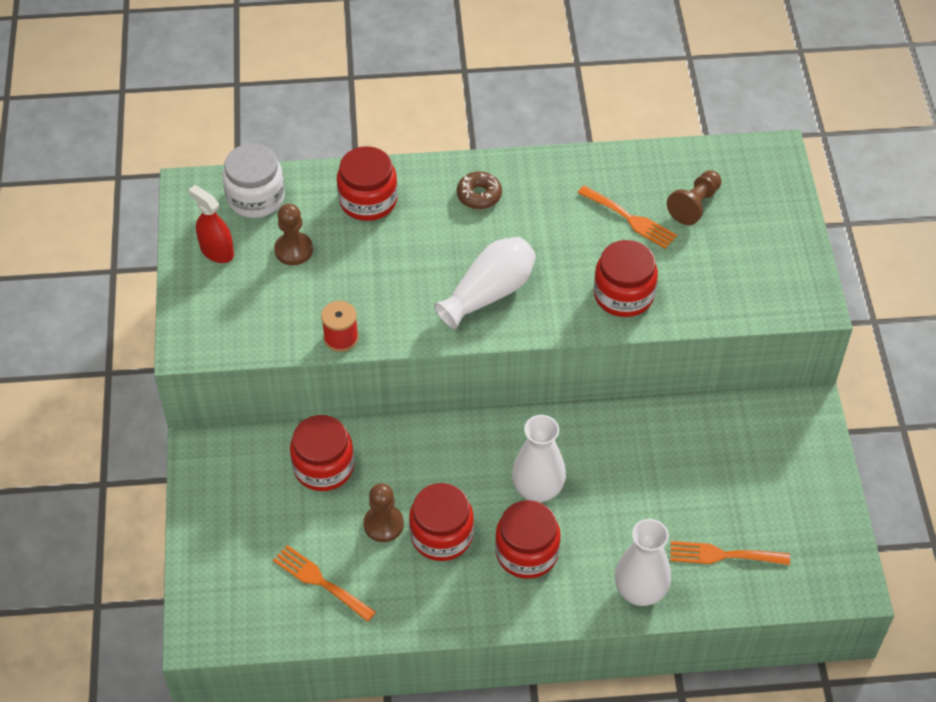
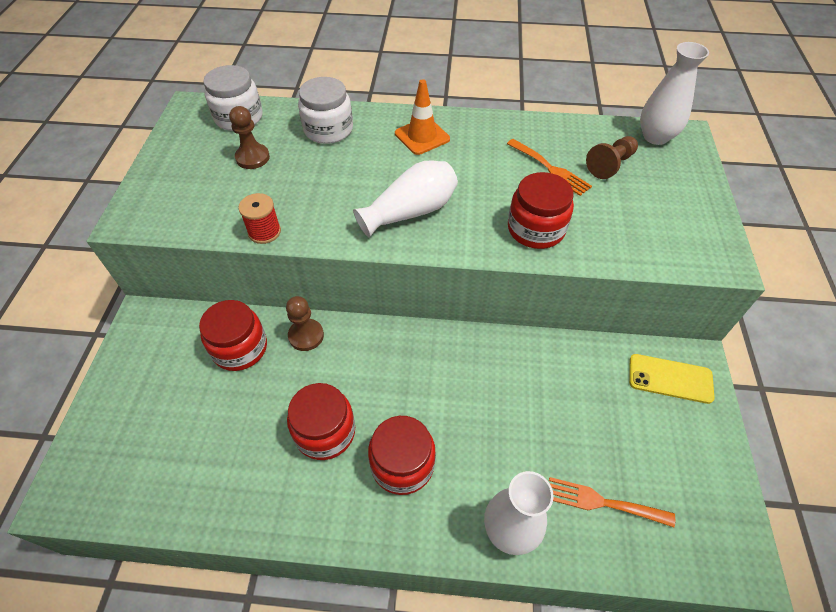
camera: 10 degrees right, 0 degrees up
(217, 251) = (189, 151): red spray bottle -> none
(320, 581) = (195, 461): orange fork -> none
(368, 200) = (328, 129): red jar -> white jar
(383, 524) = (274, 412): brown pawn -> brown pawn (306, 336)
(479, 195) = (422, 136): brown donut -> orange traffic cone
(537, 489) = (427, 400): white vase -> white vase (655, 137)
(783, 430) = (670, 378): none -> yellow phone

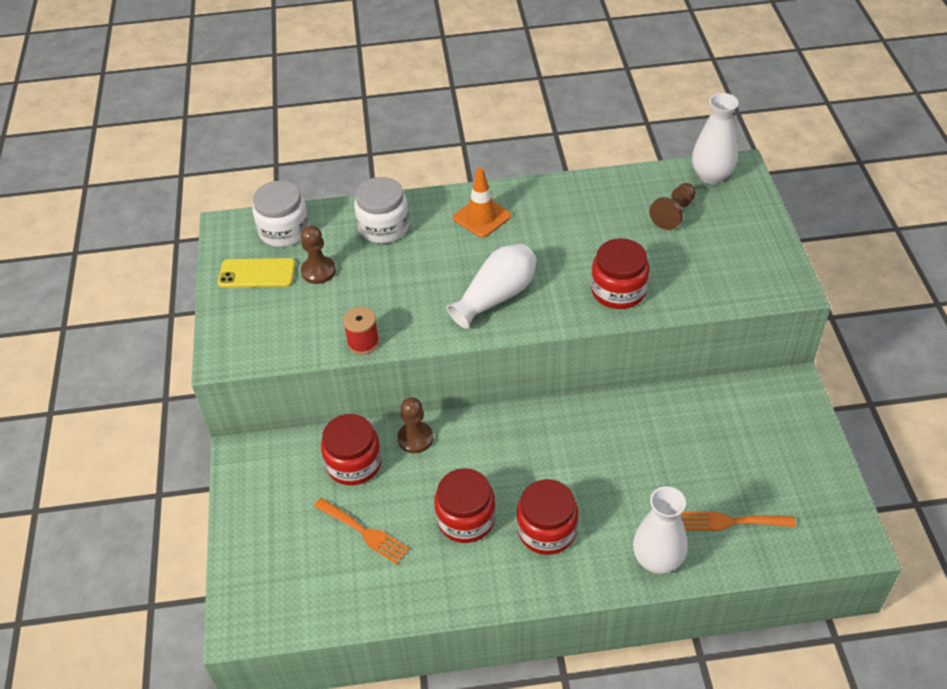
camera: 10 degrees left, 5 degrees down
(550, 169) = (617, 228): orange fork -> orange fork (364, 532)
(670, 378) = (772, 406): yellow phone -> yellow phone (257, 273)

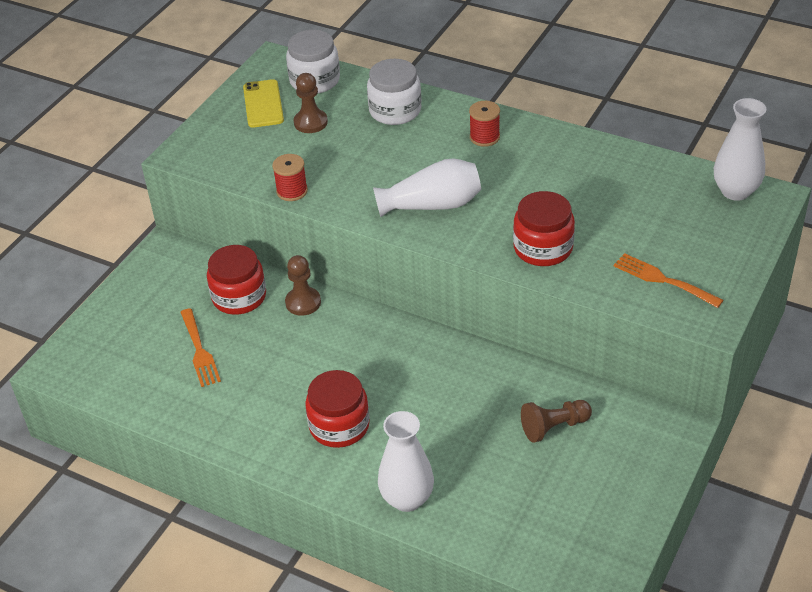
camera: 35 degrees right, 5 degrees down
(257, 273) = (263, 104): yellow phone -> yellow phone turned 45 degrees clockwise
(466, 519) = (284, 383): red jar -> none
(482, 217) = (484, 137): orange traffic cone -> red spool
(673, 213) = (663, 208): brown pawn -> brown pawn (554, 427)
(731, 522) = (502, 506): orange fork -> orange fork (663, 280)

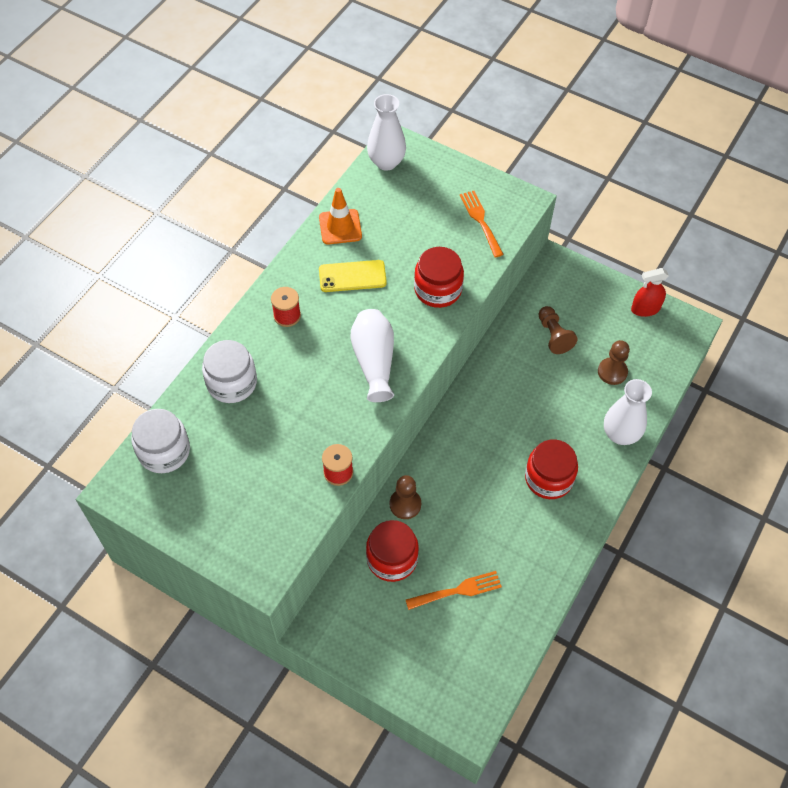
camera: 90 degrees left, 15 degrees up
(263, 104) = (193, 499): yellow phone -> yellow phone (352, 276)
(310, 122) = (235, 455): brown pawn -> brown pawn (612, 372)
(619, 163) = (340, 227): none -> orange traffic cone
(620, 531) = (645, 309): none -> red spray bottle
(663, 280) = (480, 221): orange fork -> orange fork turned 120 degrees clockwise

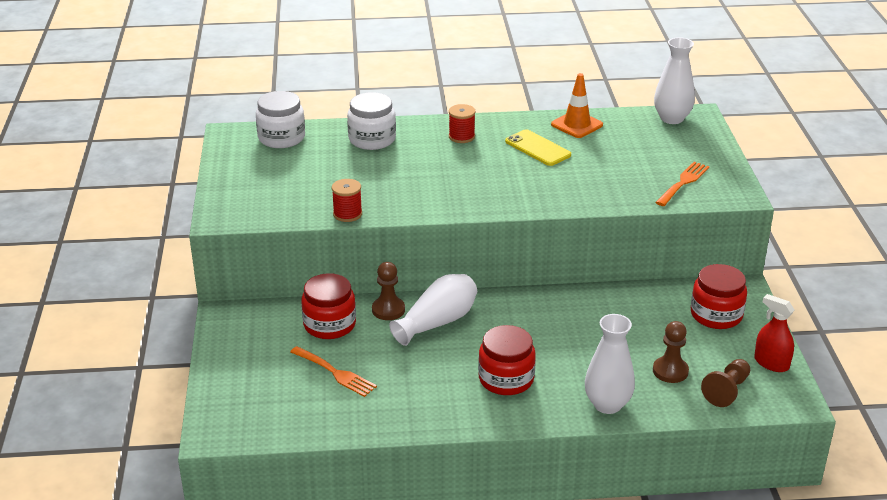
camera: 55 degrees right, 25 degrees down
(374, 361) = (470, 189): white vase -> white vase (437, 322)
(438, 289) = (582, 190): red jar -> red jar (716, 315)
(553, 335) = (661, 319): brown pawn -> brown pawn (726, 391)

